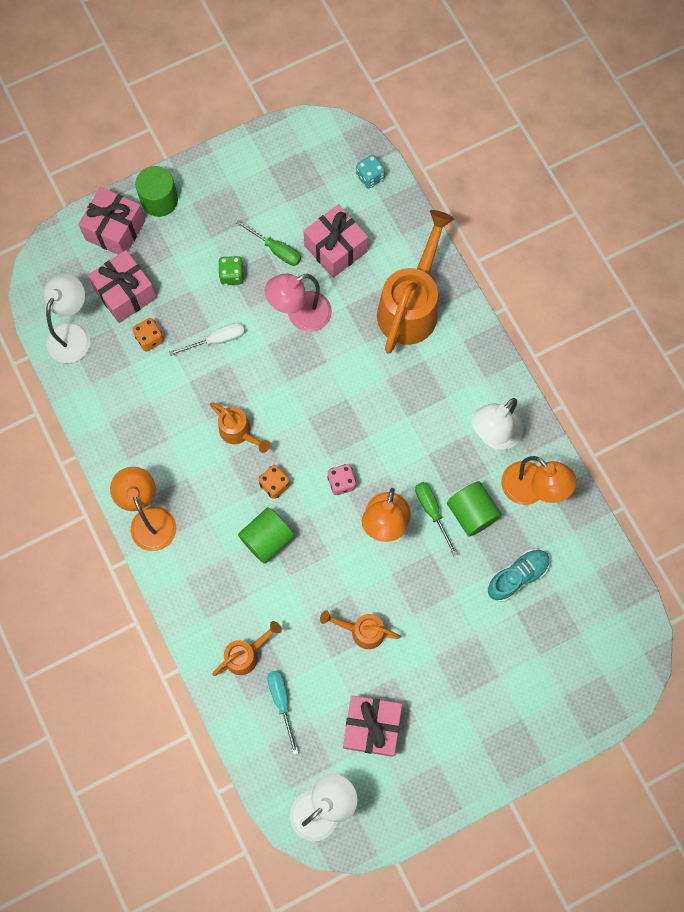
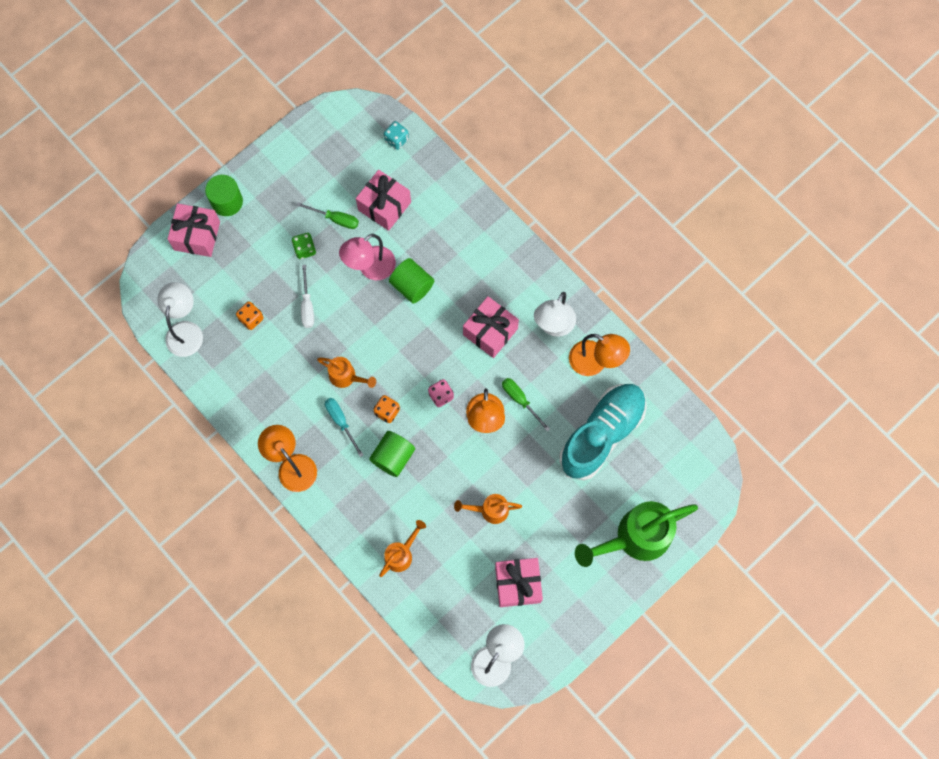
camera: 15 degrees left, 0 degrees up
(125, 293) = (220, 286): pink gift -> pink gift (490, 332)
(217, 340) = (307, 306): white screwdriver -> white screwdriver turned 120 degrees clockwise
(281, 702) = (440, 584): turquoise screwdriver -> turquoise screwdriver (341, 422)
(411, 306) = (459, 238): orange watering can -> none
(472, 513) = (552, 393): green cylinder -> green cylinder (412, 286)
(517, 576) = (602, 434): turquoise shoe -> turquoise shoe, size x1.91
(525, 709) = (635, 537): none -> green watering can

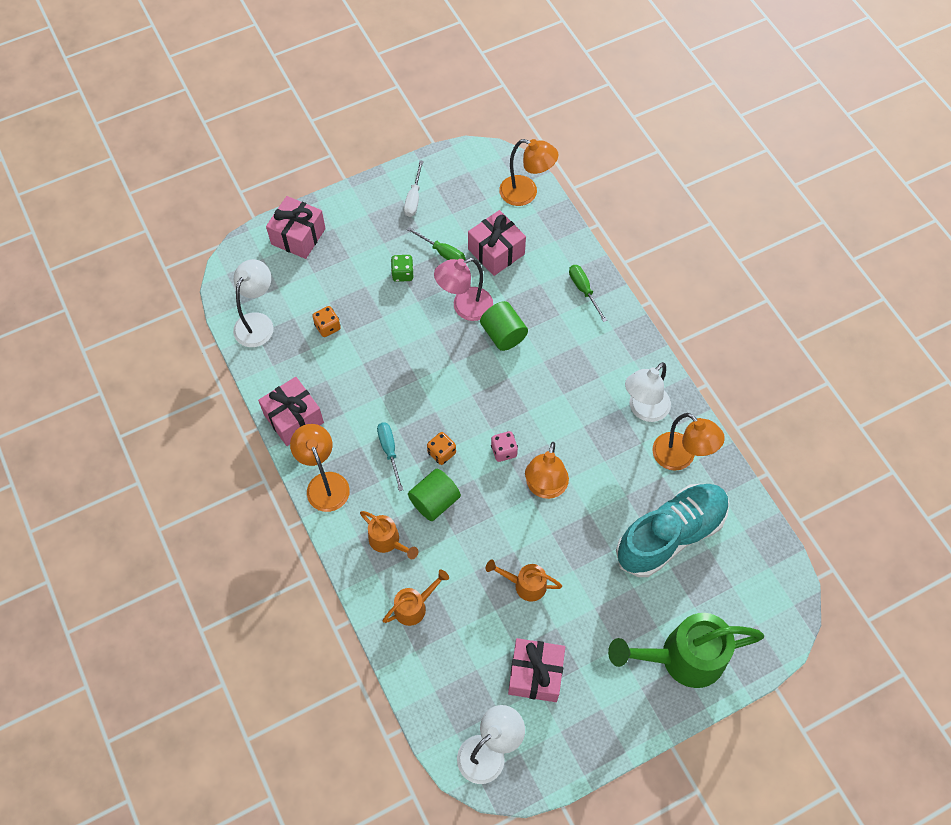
camera: 15 degrees right, 10 degrees down
(227, 202) = (338, 212): green cylinder -> none
(307, 306) = (389, 328): white screwdriver -> white screwdriver (413, 198)
(346, 377) = (408, 407): orange watering can -> orange watering can (388, 541)
(396, 140) = (526, 193): turquoise dice -> orange lamp
(490, 332) = (574, 399): pink gift -> pink gift (293, 418)
(520, 400) = (588, 476): green screwdriver -> green screwdriver (583, 290)

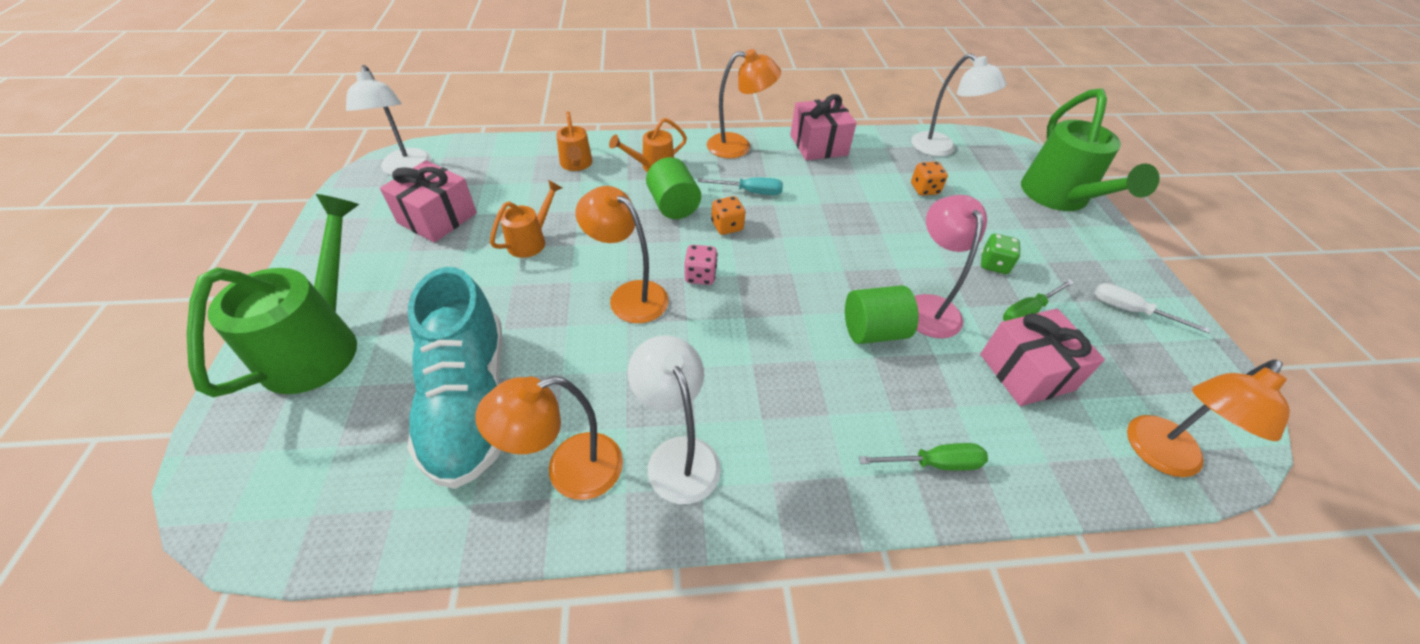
camera: 110 degrees right, 15 degrees down
(298, 236) = (1058, 198): pink gift -> green watering can

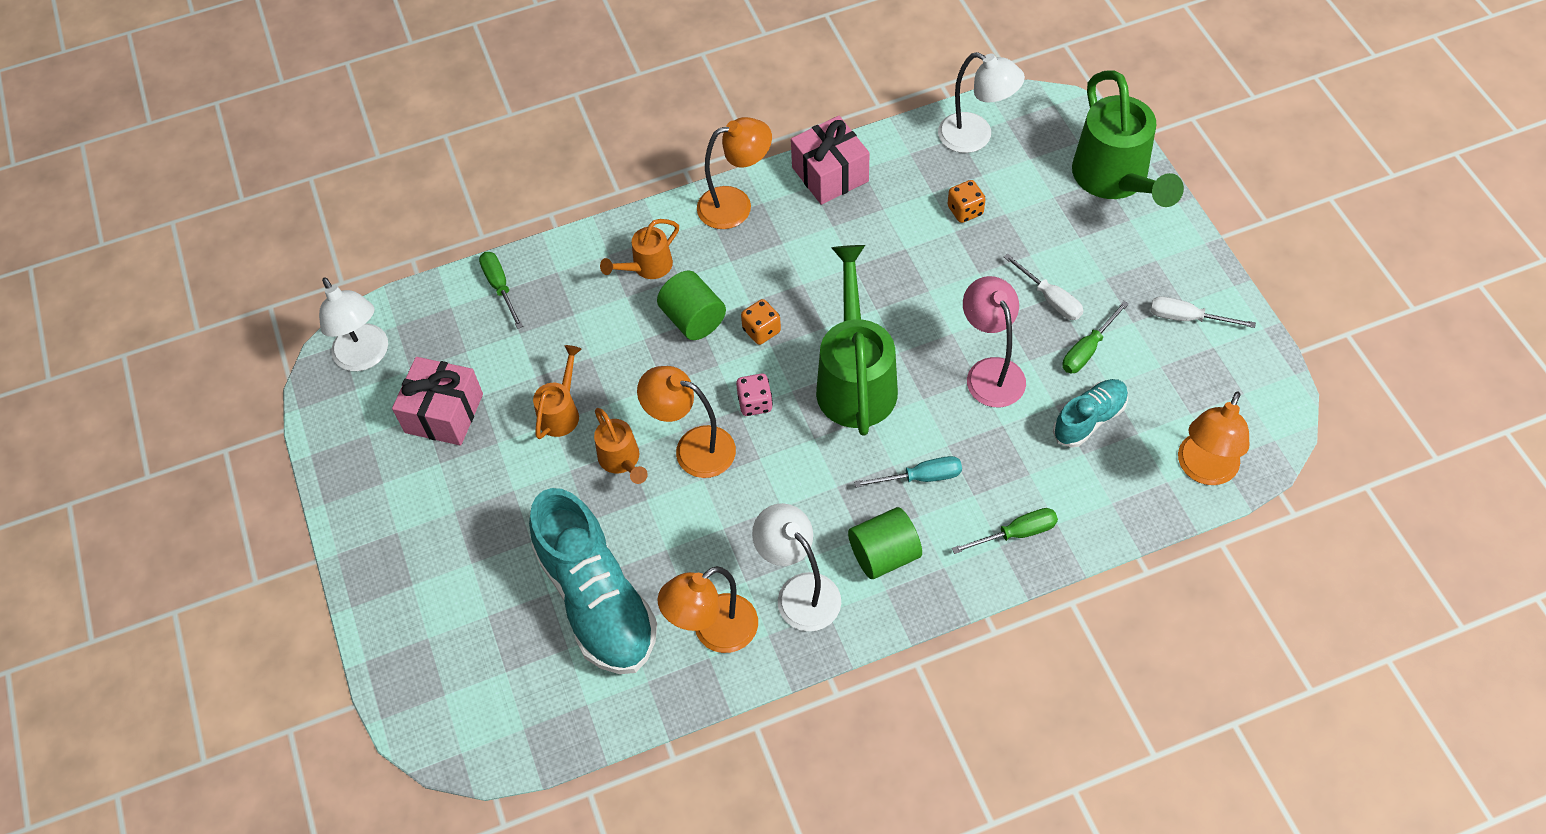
camera: 10 degrees left, 10 degrees up
(319, 343) = (422, 588): green watering can -> green watering can (855, 379)
(535, 152) = (500, 287): none -> green screwdriver
(576, 164) = (558, 291): orange watering can -> orange watering can (621, 460)
(750, 192) = (771, 273): turquoise screwdriver -> turquoise screwdriver (921, 477)
(873, 331) = (942, 417): green cylinder -> green cylinder (884, 554)
(994, 264) = (1050, 299): green dice -> white screwdriver
(1026, 372) = (1089, 419): pink gift -> turquoise shoe

